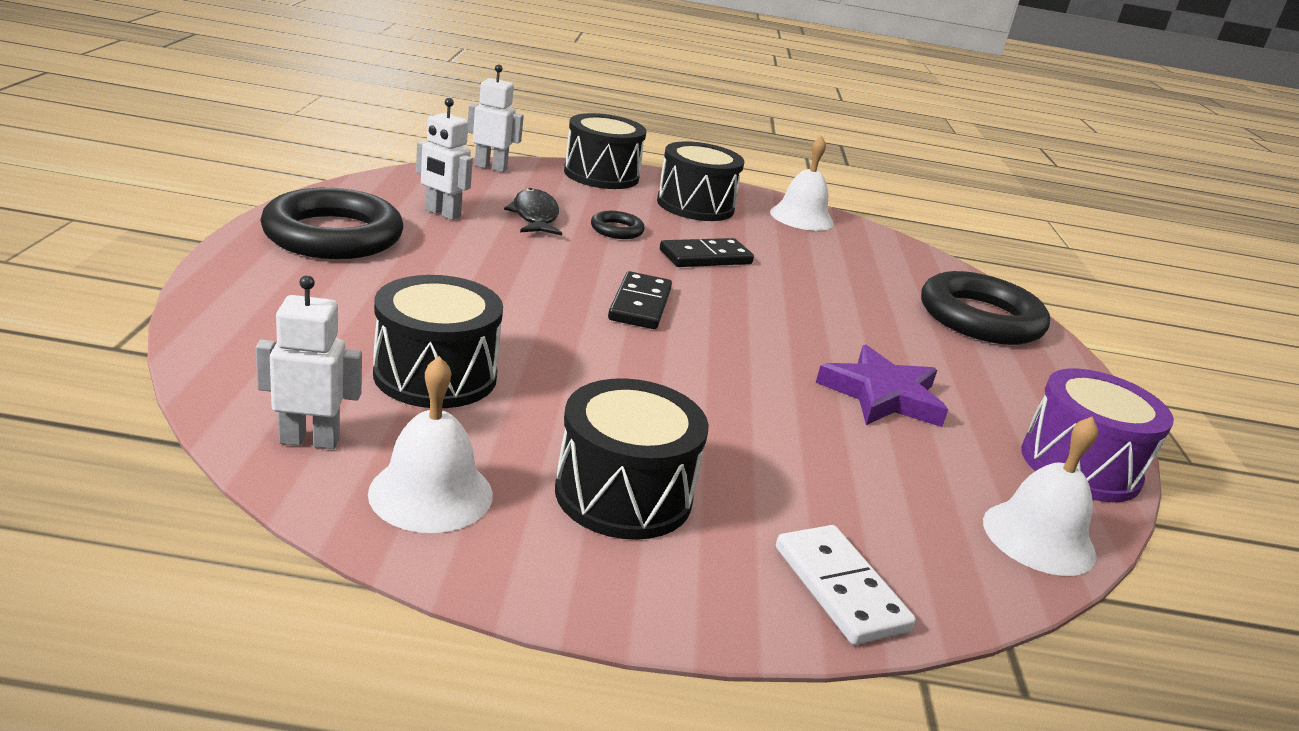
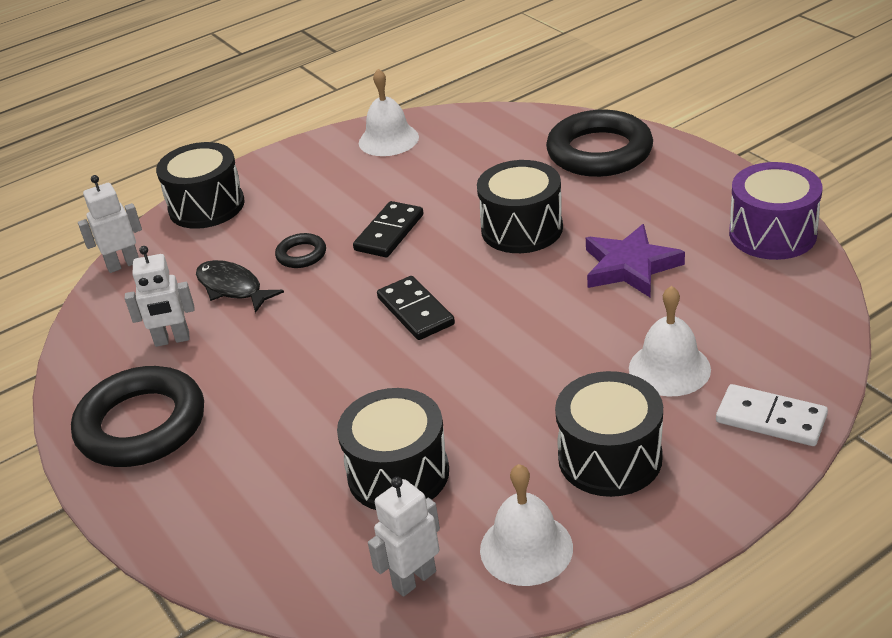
camera: 30 degrees left, 10 degrees up
(695, 205) = (311, 185): black drum -> black drum (522, 229)
(1039, 537) = (809, 304): white bell -> white bell (669, 368)

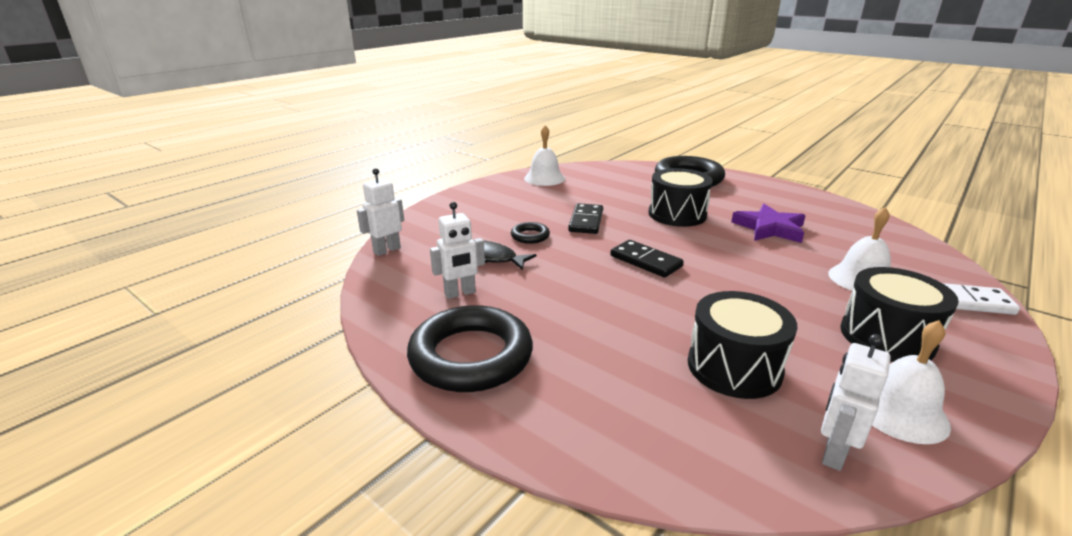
camera: 20 degrees left, 10 degrees down
(206, 206) = (435, 215): black drum -> none
(772, 234) = (838, 208): purple drum -> none

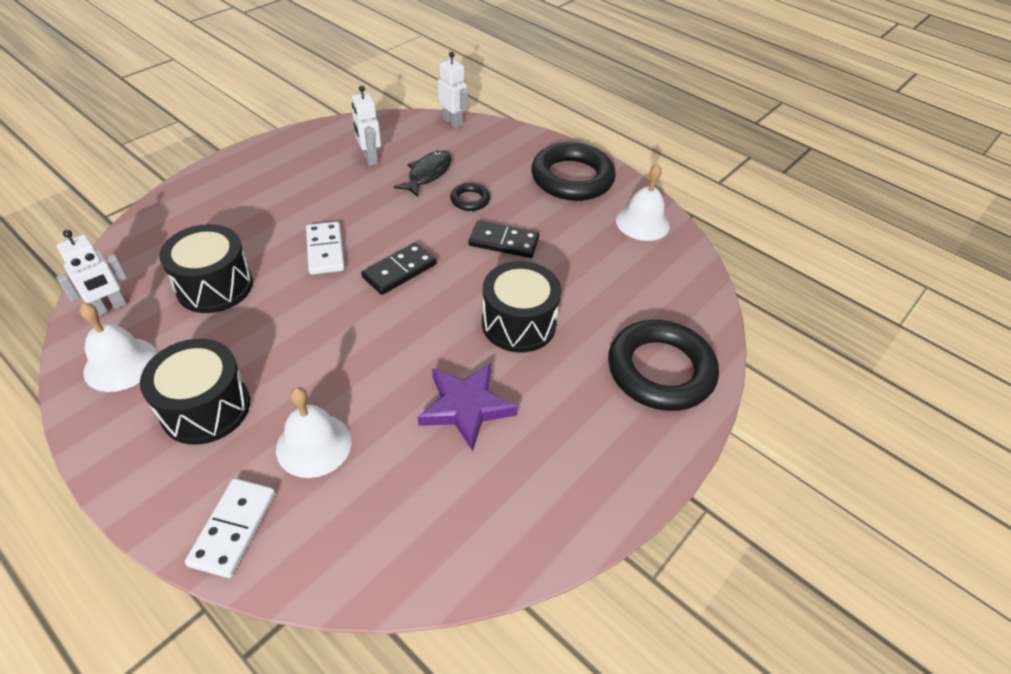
camera: 90 degrees right, 20 degrees up
(471, 356) = (285, 163): black ring -> black ring (572, 178)
(636, 302) = (325, 250): none -> white domino
(833, 453) = (110, 307): white robot -> white robot turned 105 degrees clockwise

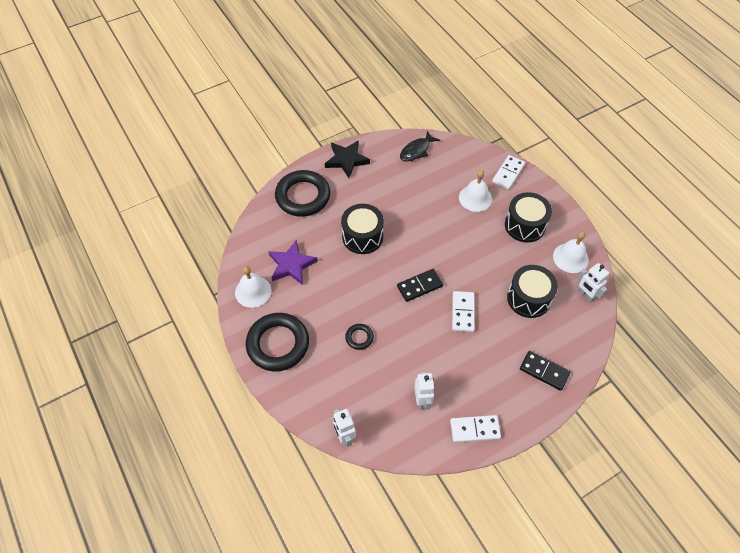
camera: 160 degrees left, 10 degrees up
(110, 307) = (585, 295): white robot -> white robot turned 105 degrees counterclockwise
(301, 146) = (475, 429): none -> white domino
(428, 174) = (382, 372): black fish -> black fish (416, 150)
(466, 407) = (403, 199): purple star -> purple star (291, 265)
(504, 242) = (350, 295): black domino -> black domino (544, 371)
(619, 470) = (346, 160): none -> black star

